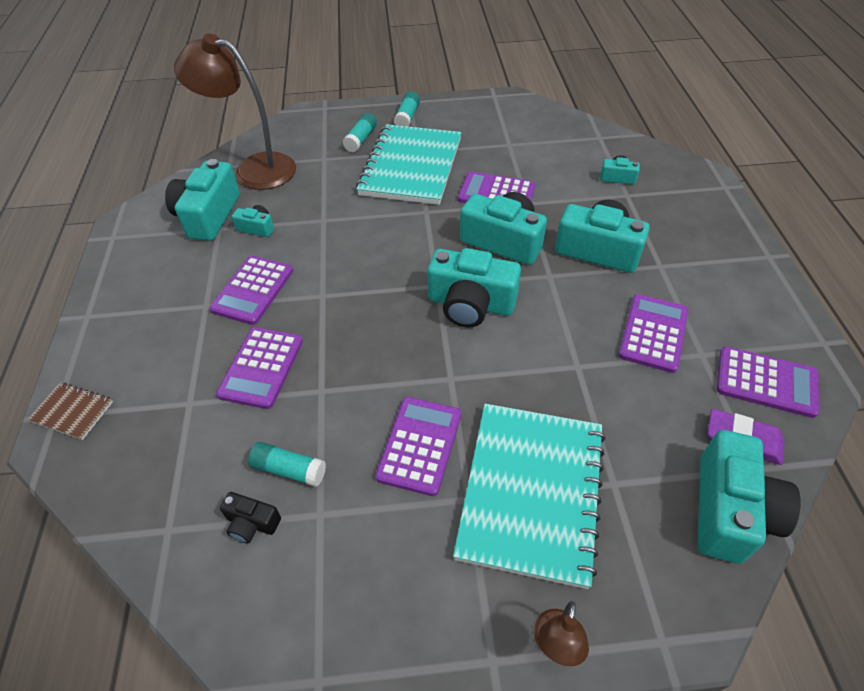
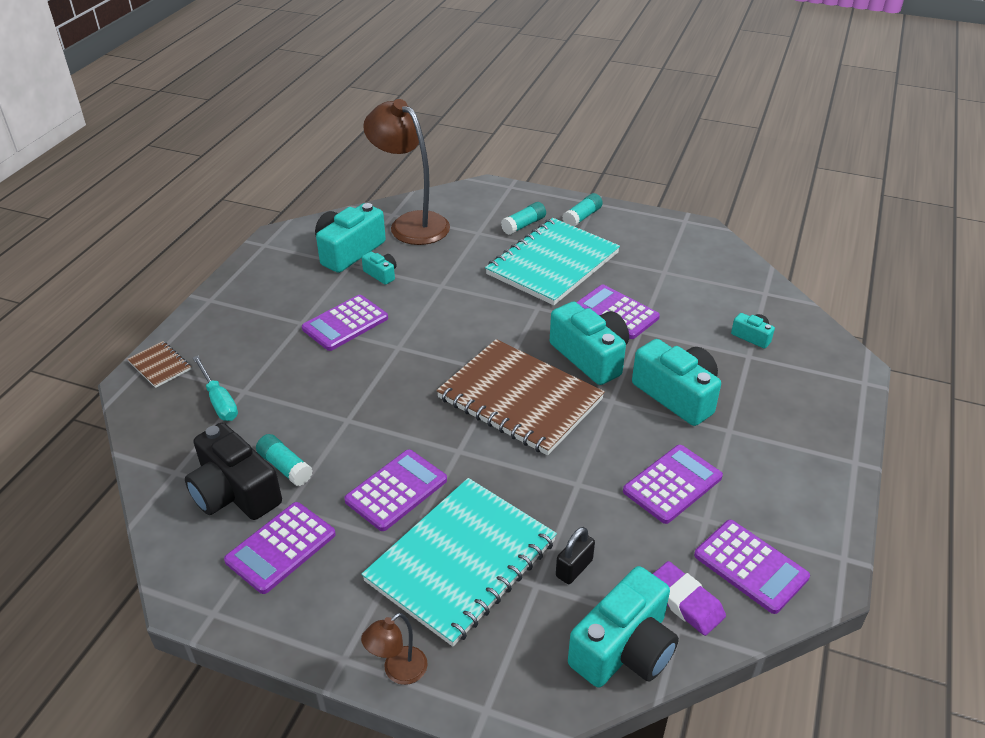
camera: 25 degrees right, 10 degrees down
(168, 425) = (219, 401): none -> turquoise screwdriver
(252, 523) = (234, 492): black camera -> black camera, size x2.08
(261, 367) = (313, 385): purple calculator -> purple calculator (281, 547)
(470, 304) = (520, 399): turquoise camera -> brown notebook
(633, 451) = (574, 568): none -> black padlock

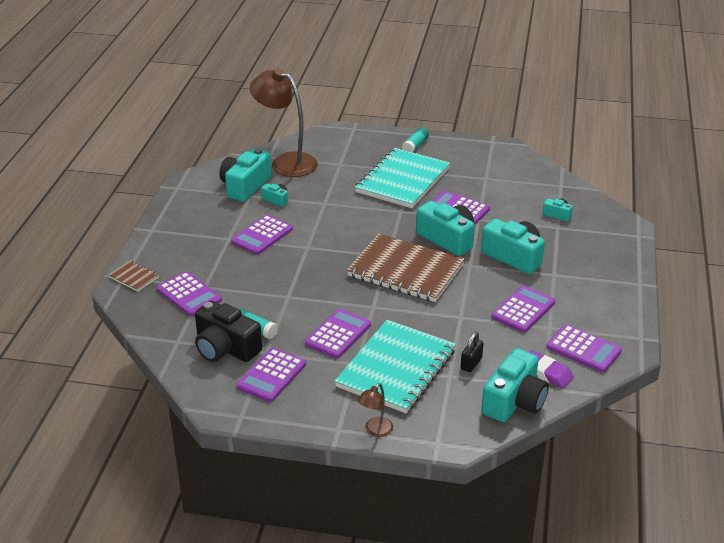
camera: 10 degrees left, 5 degrees down
(219, 401) = (189, 295): turquoise screwdriver -> purple calculator
(523, 225) = (373, 155): turquoise glue stick -> none

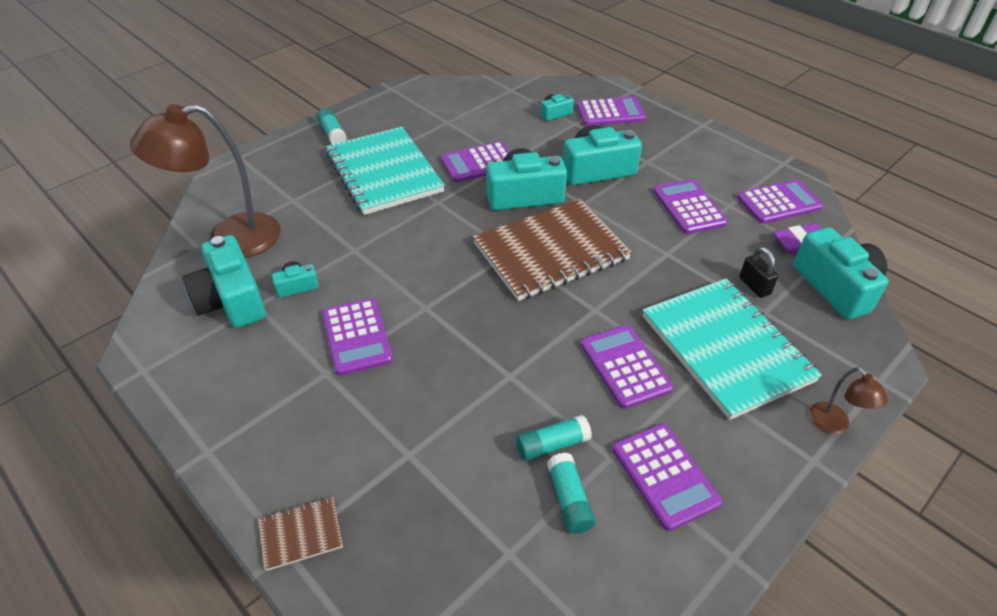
camera: 55 degrees left, 10 degrees up
(189, 295) = (410, 483): purple calculator -> purple calculator (610, 112)
(225, 348) = (569, 499): black camera -> turquoise glue stick

